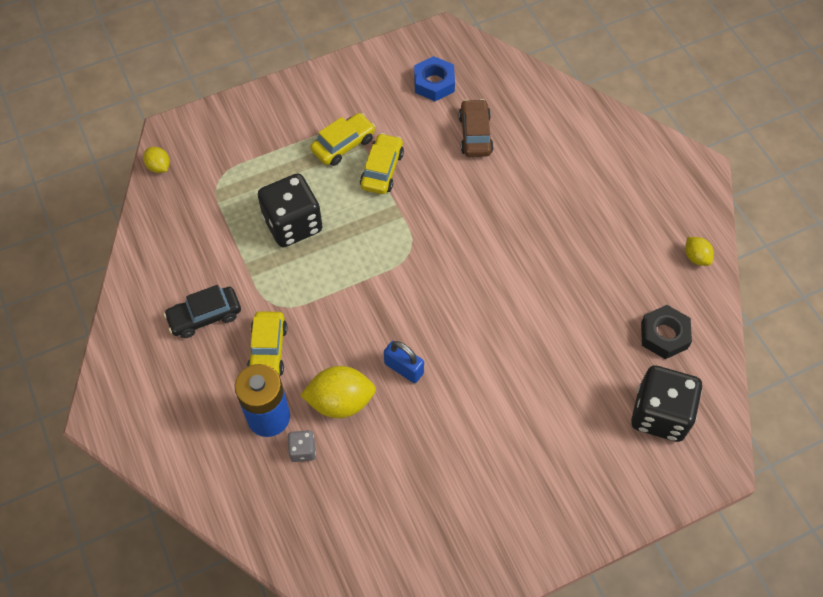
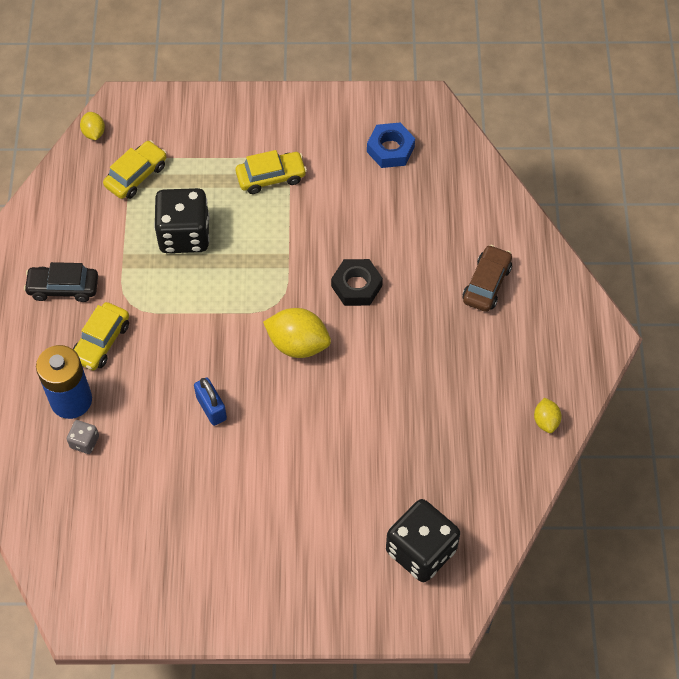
camera: 25 degrees right, 0 degrees up
(340, 401) = (139, 413): yellow lemon -> yellow lemon (298, 344)
(382, 170) = (293, 215): yellow car -> yellow car (136, 175)
(475, 134) = (401, 215): brown car -> brown car (486, 284)
(664, 335) = (469, 481): black nut -> black nut (356, 286)

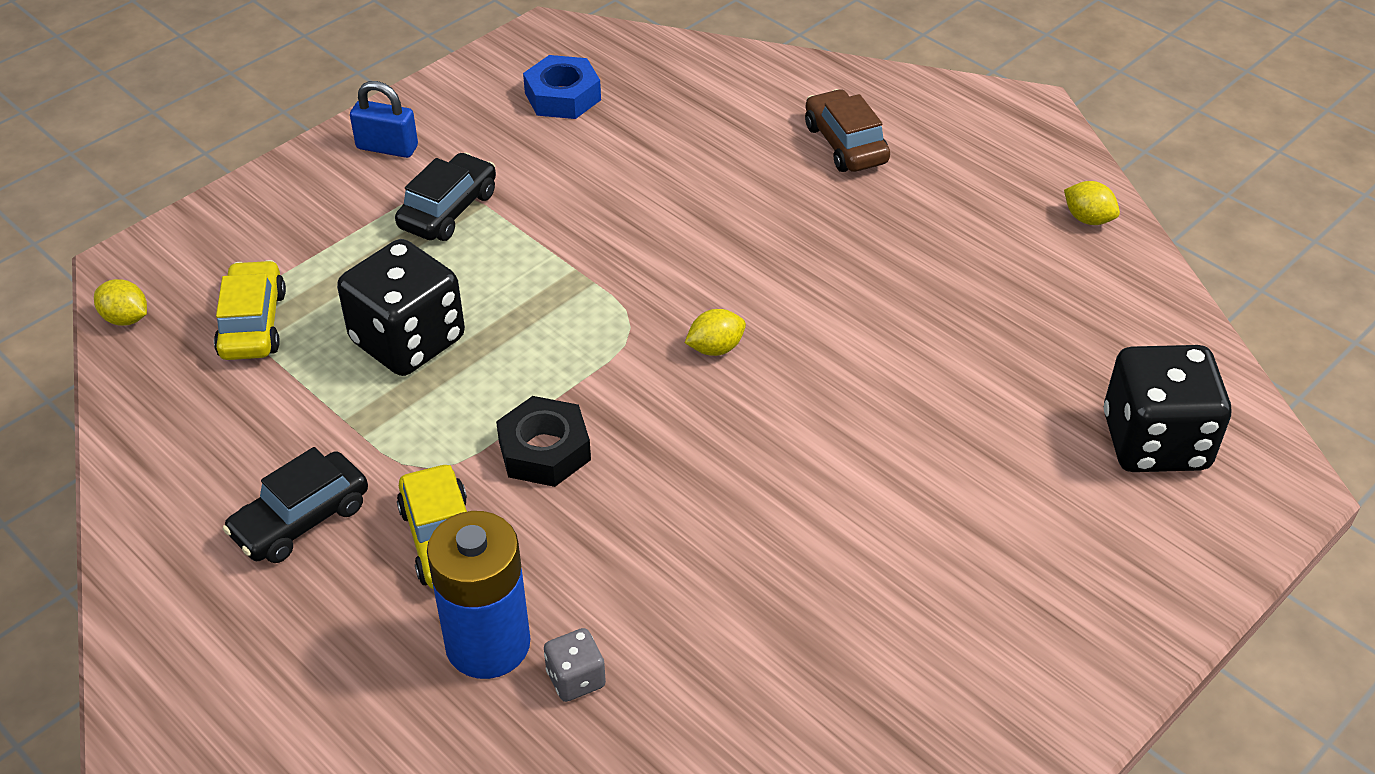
camera: 45 degrees left, 15 degrees down
(211, 408) = (700, 497): blue padlock -> blue padlock (387, 147)
(271, 177) = (448, 210): yellow car -> black car
(298, 344) = (715, 348): yellow lemon -> yellow lemon, size x0.54
(356, 286) = (704, 243): black nut -> black nut (544, 450)

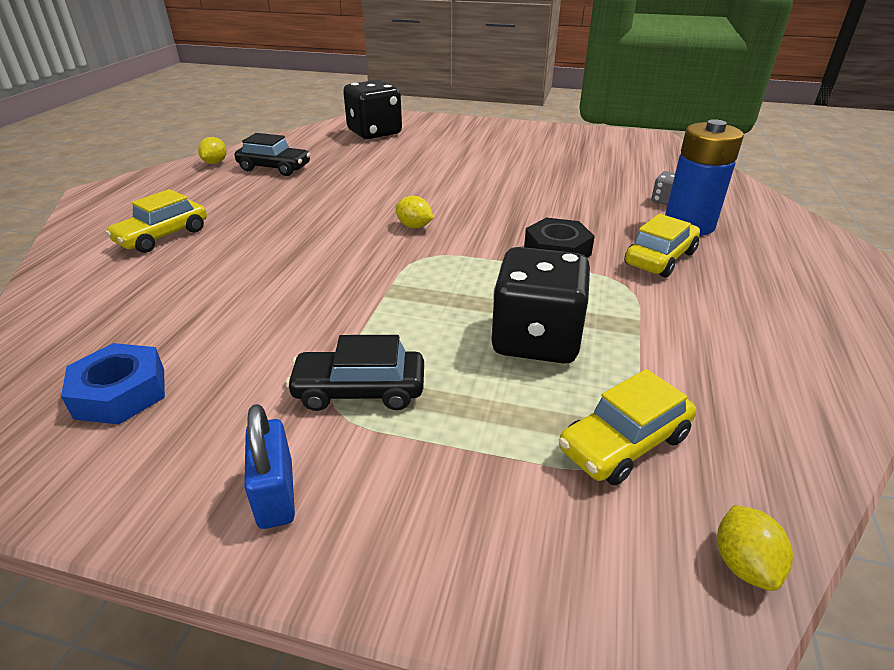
camera: 120 degrees left, 10 degrees down
(301, 520) = (730, 312): black car -> black car (274, 168)
(845, 144) = (163, 236): brown car -> yellow car

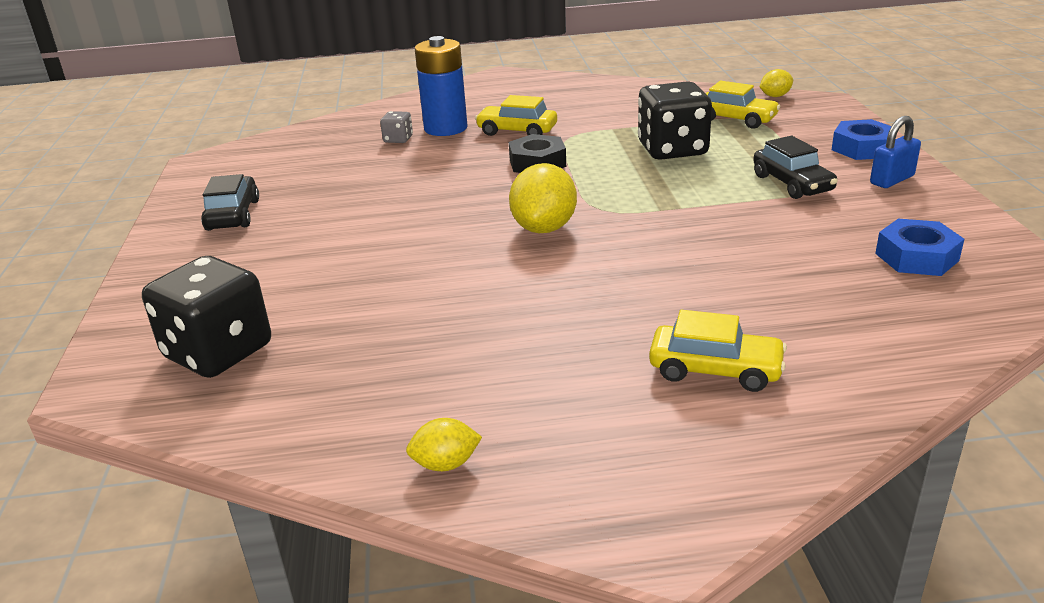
camera: 110 degrees left, 5 degrees down
(274, 168) = (434, 385): black car -> black car (233, 215)
(404, 536) = (862, 148): none -> blue nut
(414, 226) = (544, 228): yellow lemon -> yellow lemon, size x1.87

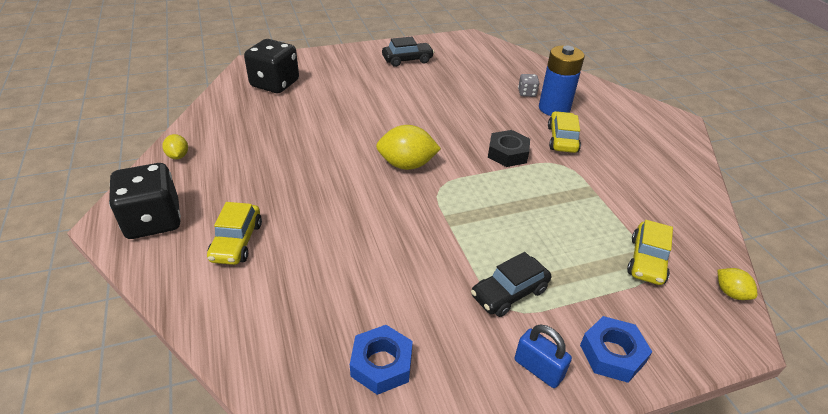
camera: 75 degrees right, 10 degrees up
(672, 149) = (557, 220): black dice -> black dice (153, 221)

